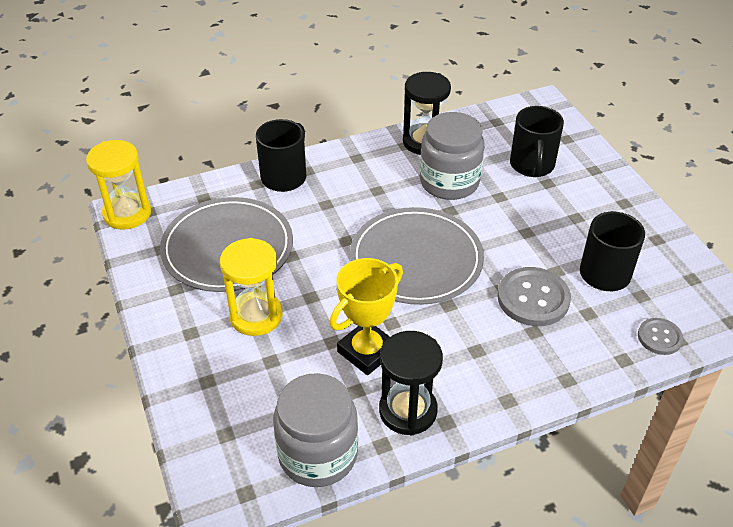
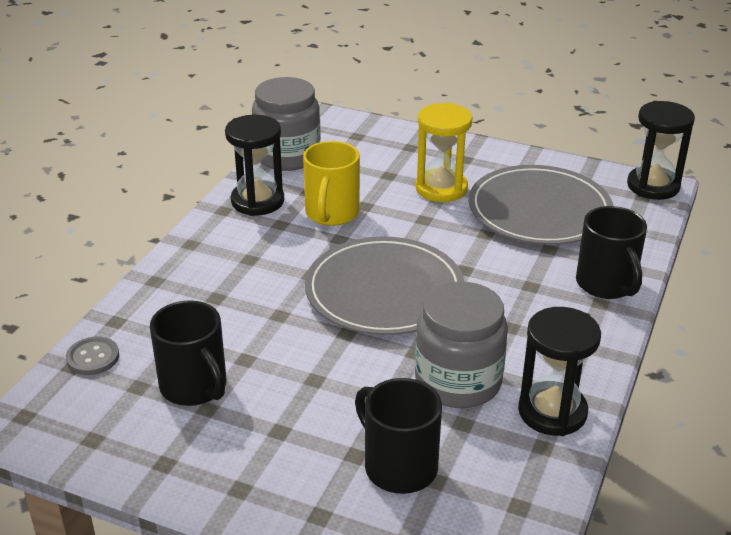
camera: 135 degrees right, 10 degrees down
(127, 213) = (653, 186): yellow hourglass -> black hourglass
(367, 351) = (331, 213): yellow trophy -> yellow mug
(533, 298) = (243, 322): grey button -> none

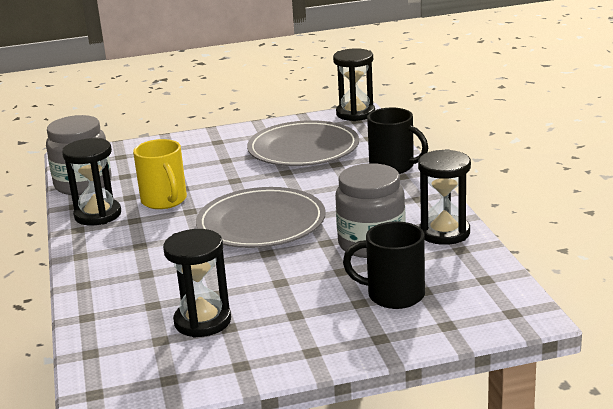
camera: 35 degrees left, 10 degrees down
(93, 357) = (99, 342): grey button -> none
(194, 387) = (202, 321): black mug -> black hourglass
(441, 188) = (223, 161): yellow hourglass -> none

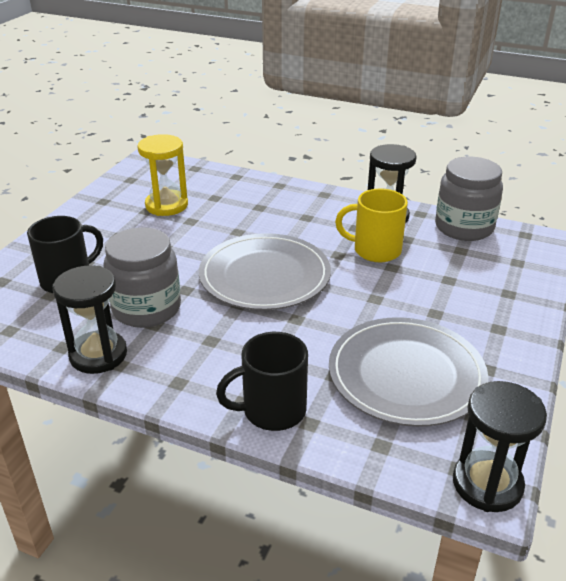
camera: 125 degrees right, 10 degrees up
(202, 321) = (166, 205): black hourglass -> yellow hourglass

